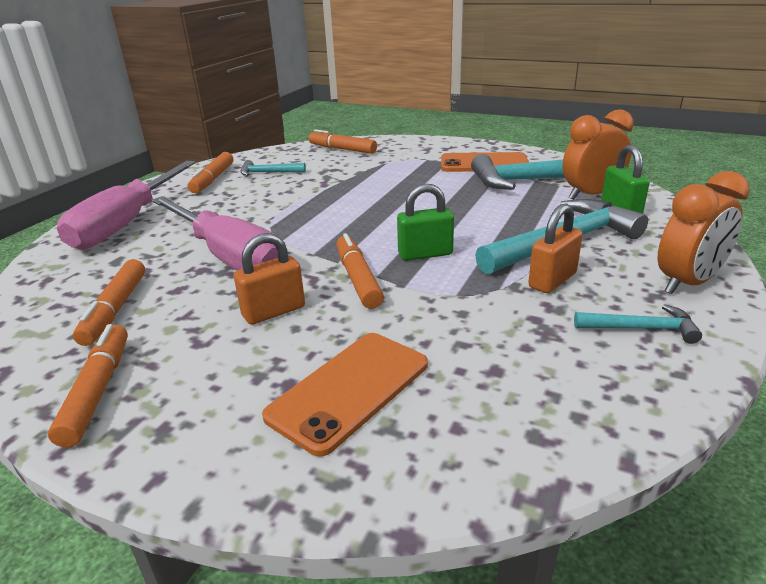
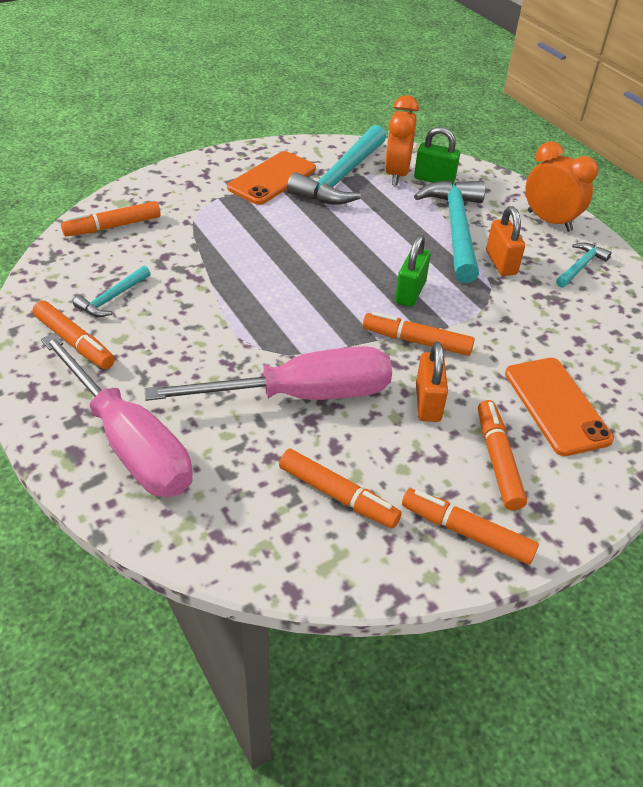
camera: 60 degrees left, 15 degrees up
(221, 377) = (498, 460): none -> orange marker
(687, 283) = (549, 221): orange clock -> orange clock turned 45 degrees counterclockwise

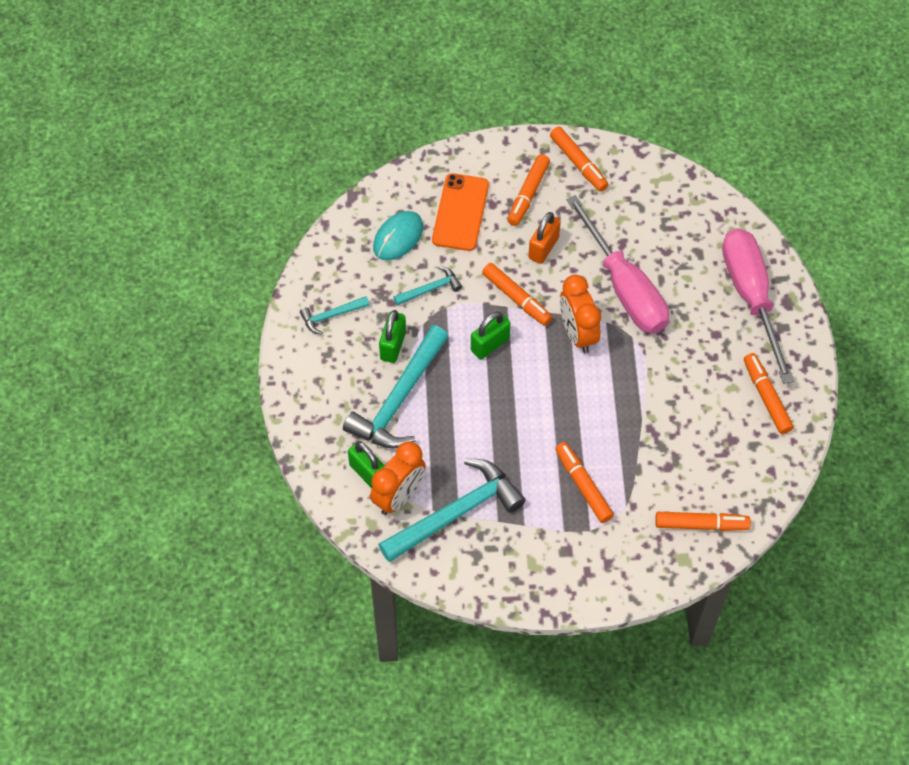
camera: 150 degrees left, 15 degrees up
(112, 298) = (726, 432): turquoise hammer -> turquoise hammer (430, 289)
(272, 178) = (524, 539): orange phone -> none
(301, 395) = (624, 287): pink screwdriver -> pink screwdriver turned 135 degrees counterclockwise
(338, 495) = (638, 212): orange marker -> orange marker (583, 485)
(501, 263) = (393, 346): orange padlock -> green padlock
(549, 221) = (309, 375): orange clock -> orange clock (577, 334)
(594, 354) = (398, 237): none -> turquoise mouse

